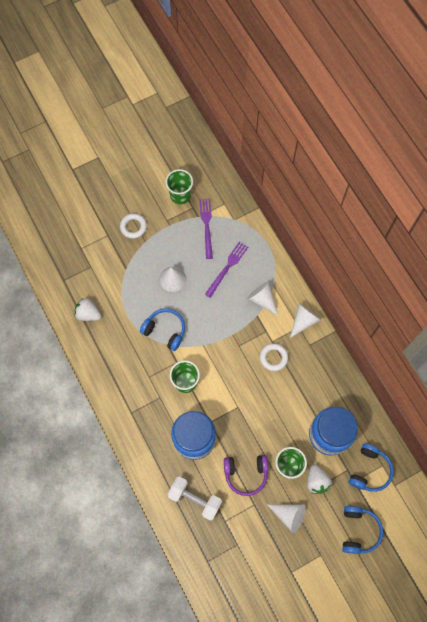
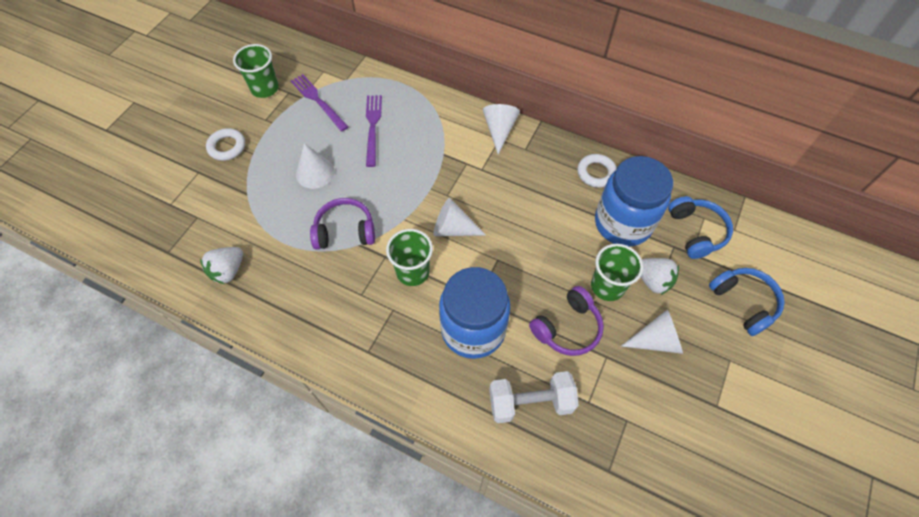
camera: 35 degrees left, 10 degrees down
(88, 314) = (228, 271): white strawberry -> white strawberry turned 45 degrees counterclockwise
(165, 330) = (345, 231): blue headphones -> purple headphones
(262, 299) = (437, 135): white cone -> white cone (453, 228)
(273, 357) = (496, 184): white ring -> white ring (596, 173)

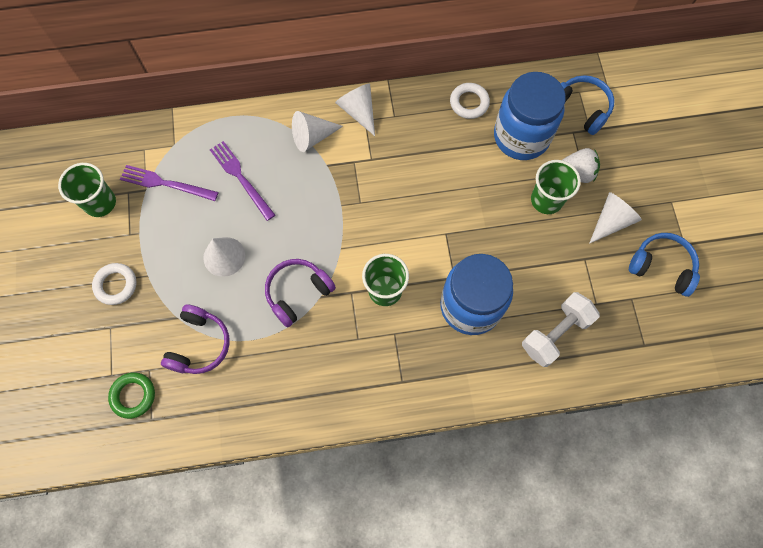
camera: 35 degrees left, 10 degrees up
(171, 228) = (133, 396): none -> green ring
(228, 271) = (224, 397): white strawberry -> none
(453, 228) = (389, 230): white cone -> white cone (312, 137)
(567, 328) = (540, 255): purple headphones -> purple headphones (199, 344)
(743, 302) = (652, 147): blue headphones -> blue headphones (662, 267)

